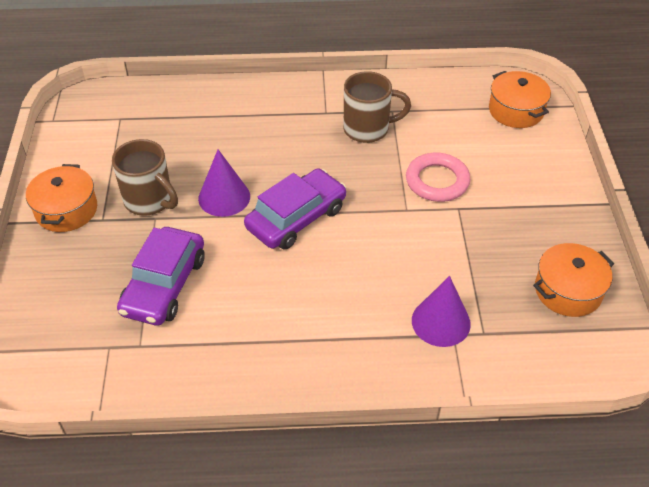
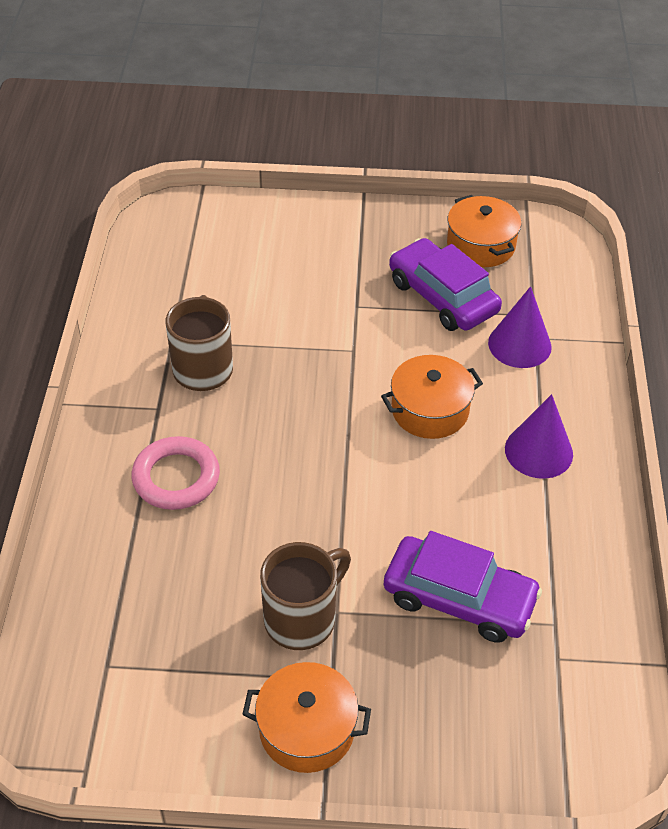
camera: 85 degrees left, 0 degrees up
(224, 197) = (307, 529): purple cone -> purple cone (538, 451)
(296, 218) = (355, 454): purple car -> purple car (442, 296)
(437, 181) = (310, 317): pink ring -> pink ring (176, 478)
(516, 110) = (201, 231): orange pot -> orange pot (430, 410)

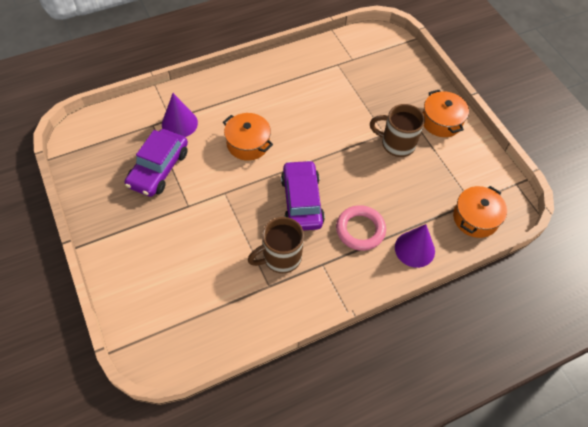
camera: 120 degrees left, 10 degrees up
(459, 598) = (348, 96): purple car -> purple car (302, 201)
(481, 245) = (103, 166): orange pot -> orange pot (475, 218)
(538, 451) = (248, 95): purple cone -> purple cone (414, 249)

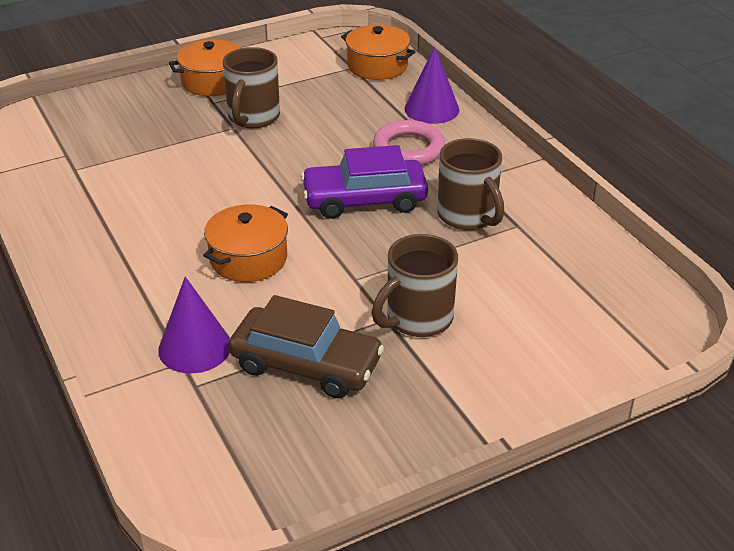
camera: 90 degrees left, 20 degrees down
(158, 168) = (306, 364): purple car -> brown car
(185, 220) = (417, 319): none -> brown mug

